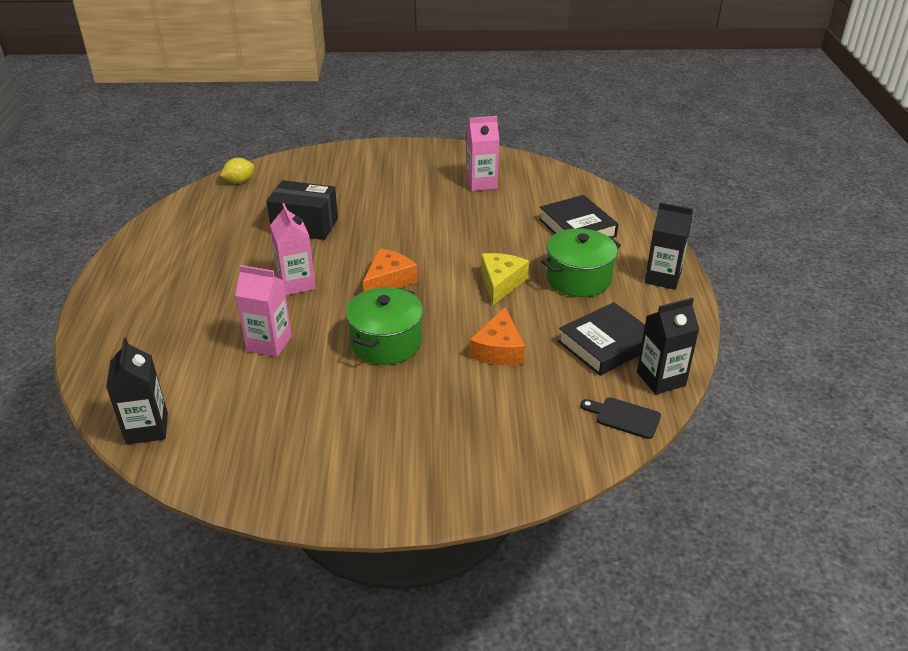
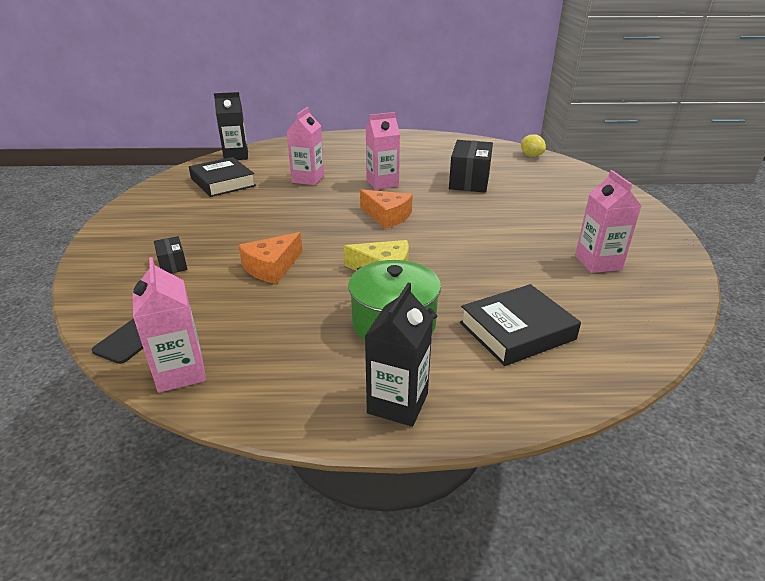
camera: 90 degrees right, 5 degrees down
(386, 342) = (298, 217): green pot -> none
(497, 422) = (173, 265): none -> black box
(498, 349) = (272, 267): orange cheese -> orange cheese turned 60 degrees counterclockwise
(606, 344) = (259, 335): black book -> black book (223, 182)
(661, 379) = (180, 372): black carton -> pink carton

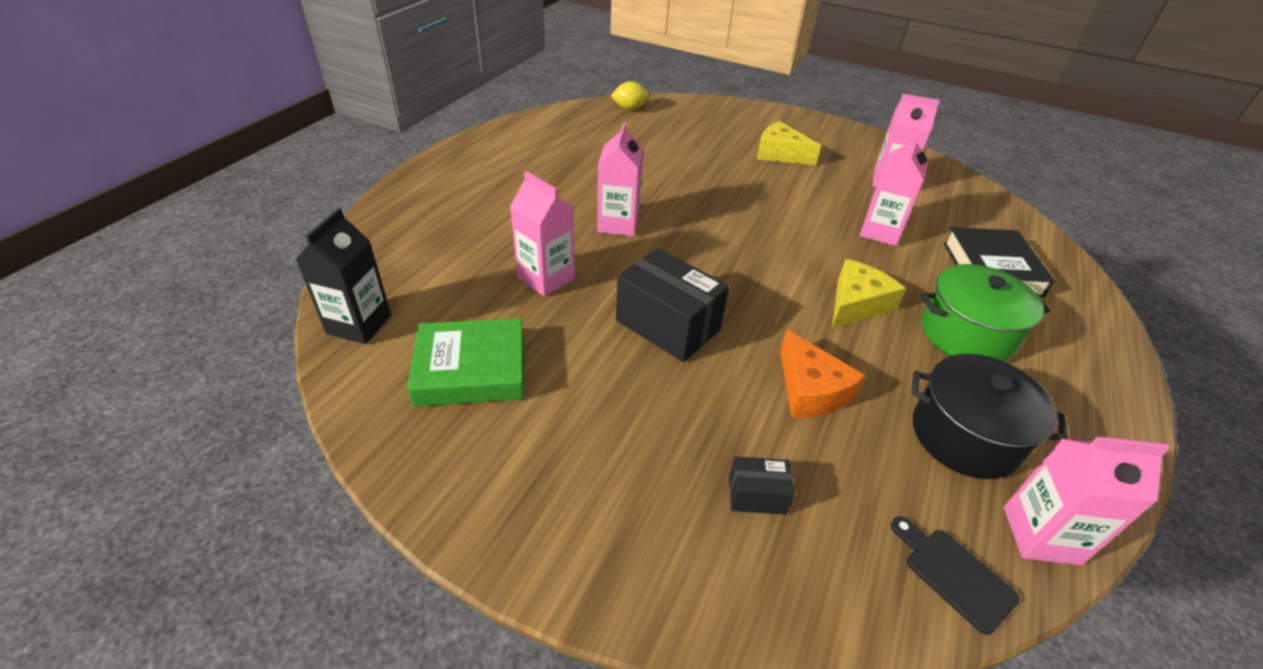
camera: 65 degrees left, 10 degrees up
(223, 182) = (471, 369): black book -> green book
(265, 332) = (965, 436): none -> black pot
(387, 216) = (720, 254): orange cheese -> none
(397, 403) = (1096, 377): black carton -> none
(469, 181) = (665, 168): black box -> black box (667, 325)
(501, 268) = (880, 232): none -> pink carton
(561, 212) = (780, 154): none -> yellow cheese

